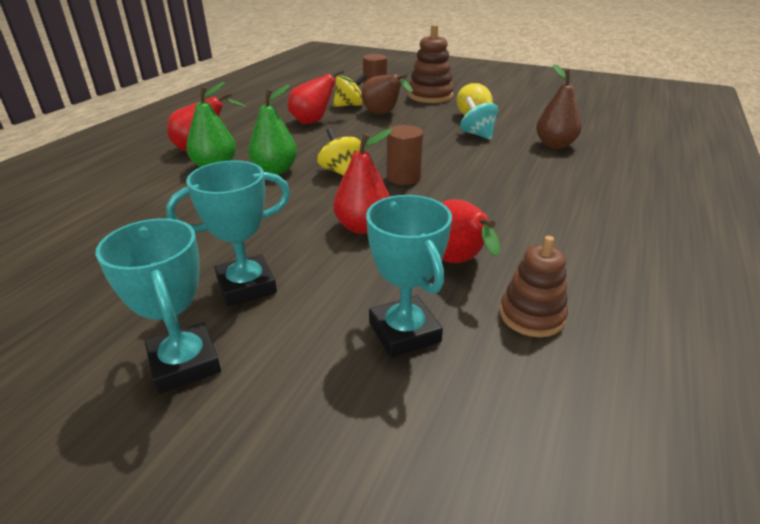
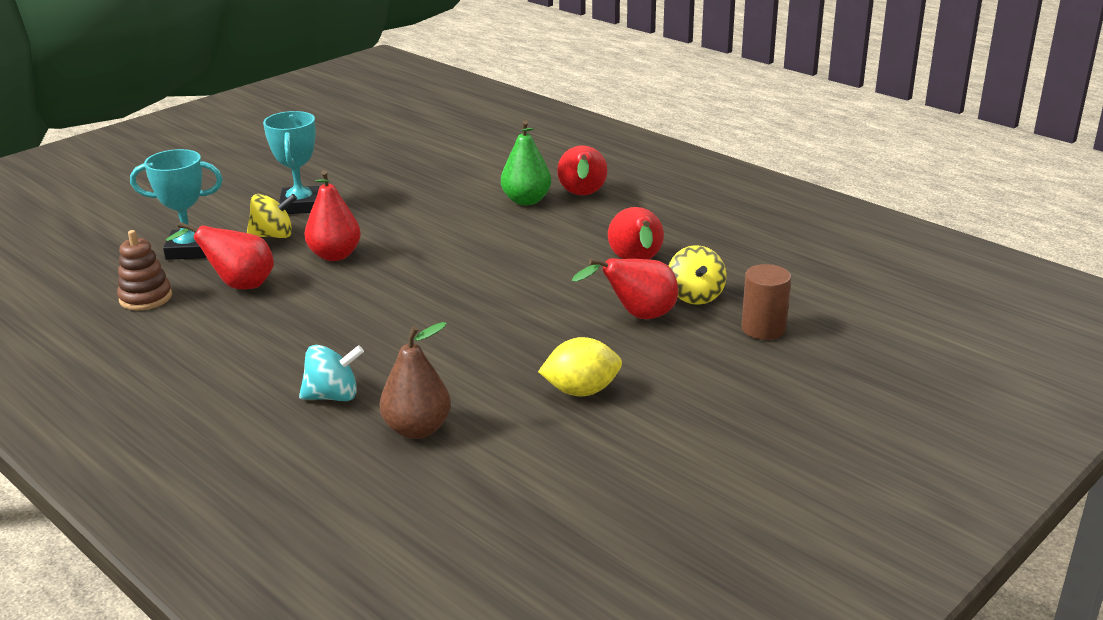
camera: 110 degrees right, 5 degrees down
(184, 363) = (244, 187): turquoise trophy -> none
(275, 170) = (493, 228): green pear -> none
(341, 171) = (461, 260): yellow spinning top -> yellow spinning top (273, 236)
(383, 114) = (637, 316): brown pear -> red pear
(403, 177) = (415, 292): brown cylinder -> none
(430, 96) = (714, 377): brown stacking toy -> none
(477, 134) = (504, 374): turquoise spinning top -> turquoise spinning top (333, 396)

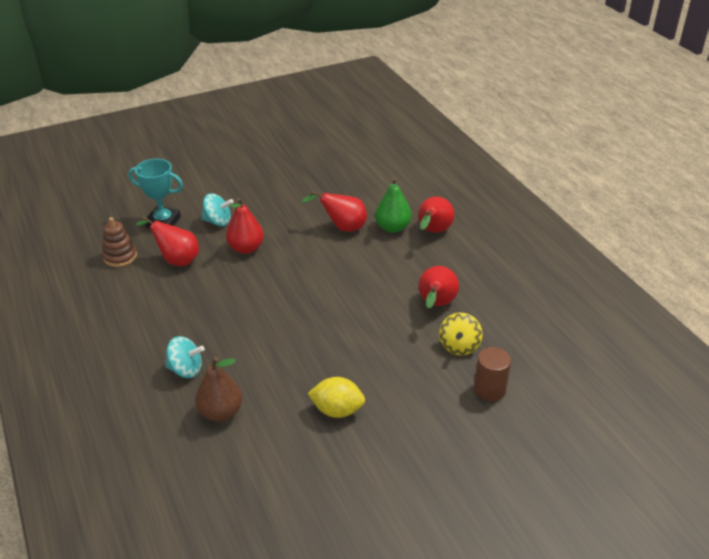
camera: 20 degrees right, 10 degrees up
(273, 236) = (218, 222): yellow spinning top -> turquoise spinning top
(300, 206) = (247, 198): turquoise trophy -> none
(637, 316) = (409, 354): red pear -> red pear (343, 228)

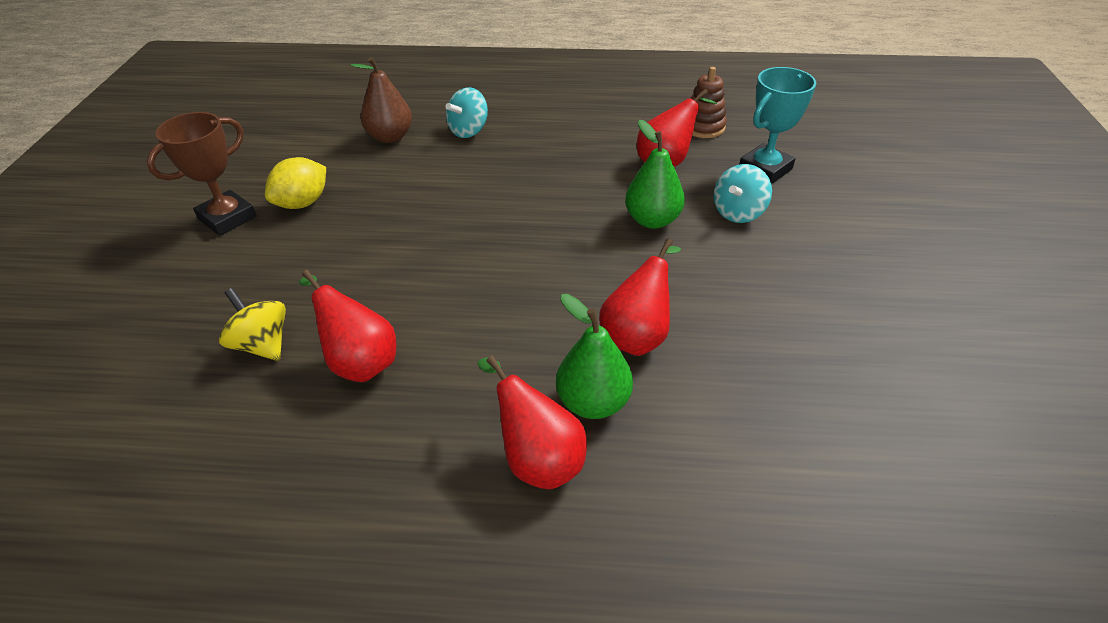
camera: 120 degrees right, 5 degrees up
(246, 248) = (652, 220): red pear -> green pear
(383, 441) = (227, 218): none -> brown trophy
(489, 389) = (168, 335): brown cylinder -> none

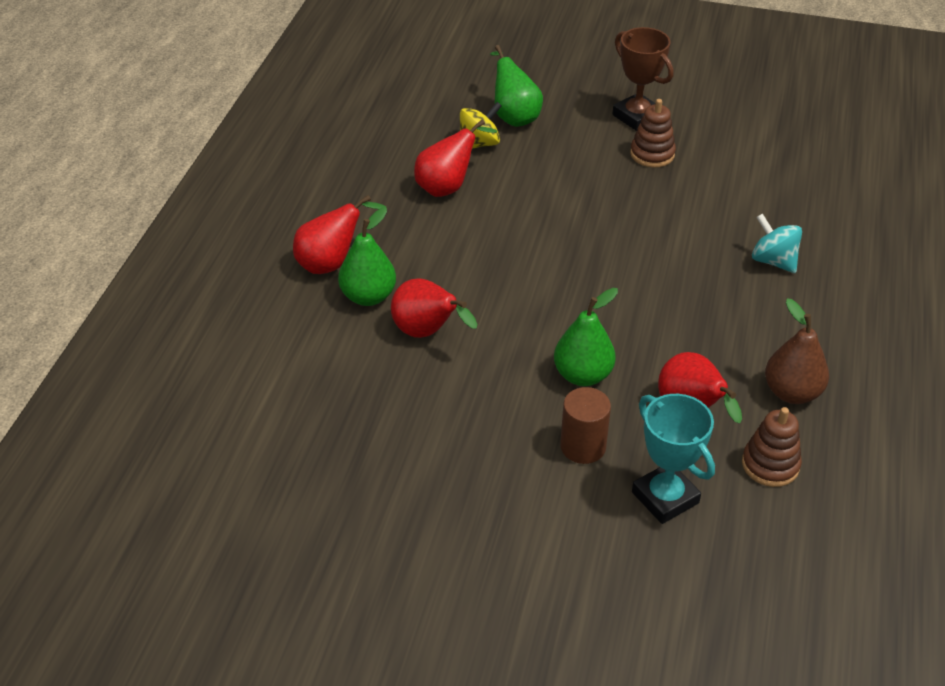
camera: 100 degrees right, 0 degrees up
(204, 318) = (514, 117): none -> green pear
(303, 203) = (652, 154): yellow lemon -> brown stacking toy
(390, 137) = (764, 205): brown pear -> brown pear (792, 392)
(738, 212) = (583, 446): turquoise spinning top -> brown cylinder

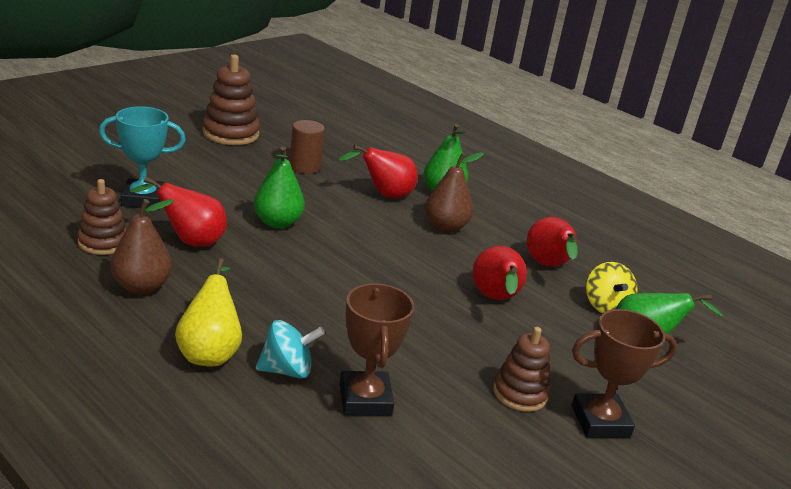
camera: 115 degrees right, 15 degrees down
(331, 263) = (490, 195): red pear -> red pear (495, 299)
(413, 541) = (231, 133): none -> brown stacking toy
(447, 267) = (445, 227): none -> brown pear
(583, 446) = (220, 195): brown cylinder -> brown cylinder (304, 167)
(751, 214) = (365, 399): none -> brown trophy
(808, 306) = (210, 352): none -> yellow pear

